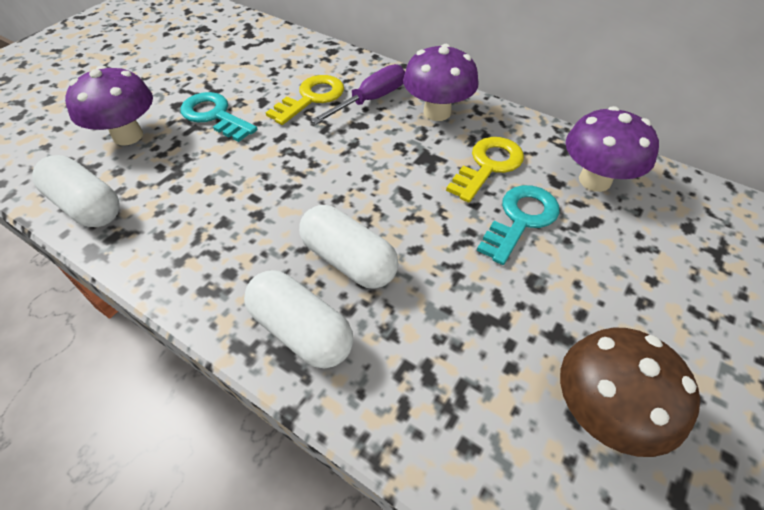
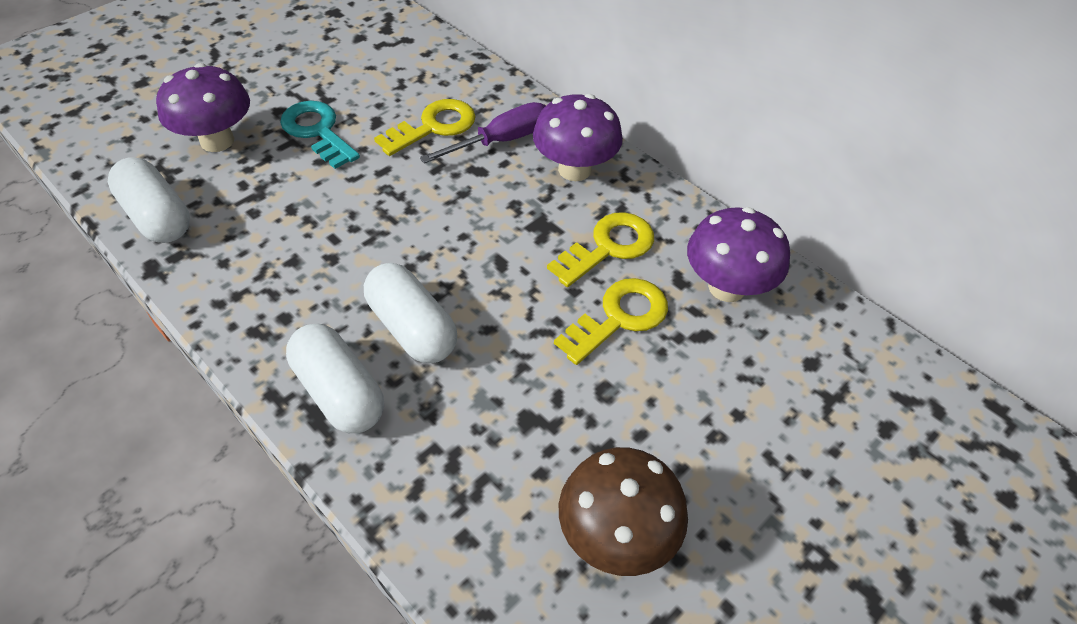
camera: 10 degrees right, 0 degrees up
(520, 219) = (619, 317): turquoise key -> yellow key

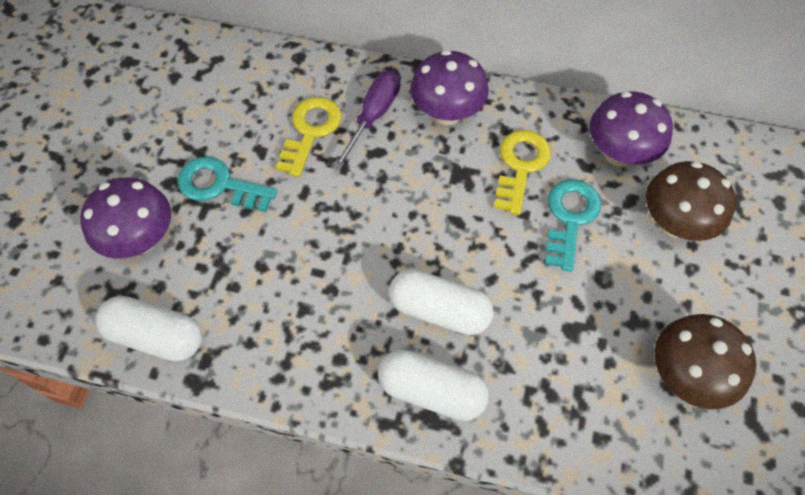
camera: 30 degrees left, 10 degrees up
(619, 317) = (569, 218): yellow key -> turquoise key
(734, 382) = (674, 223): none -> brown mushroom

